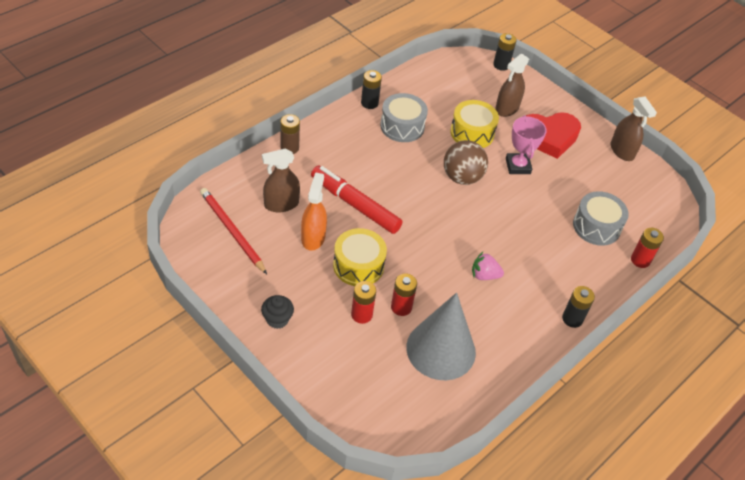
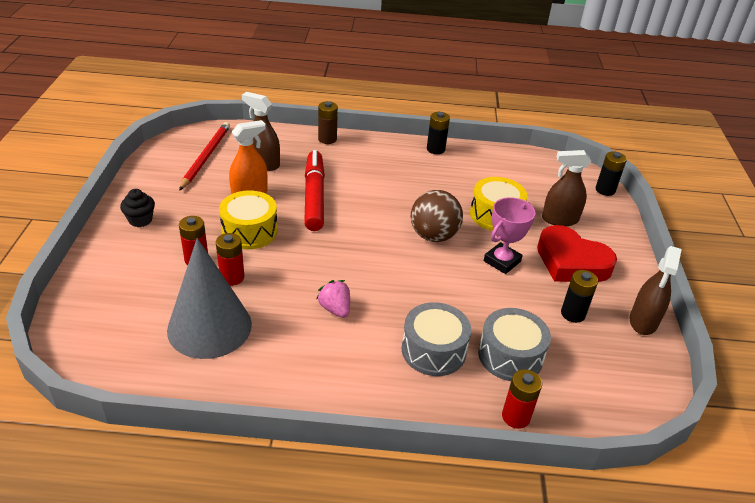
camera: 50 degrees right, 10 degrees down
(402, 126) = (438, 176): grey drum -> grey drum (433, 350)
(572, 319) = (359, 402): black battery -> black battery (573, 314)

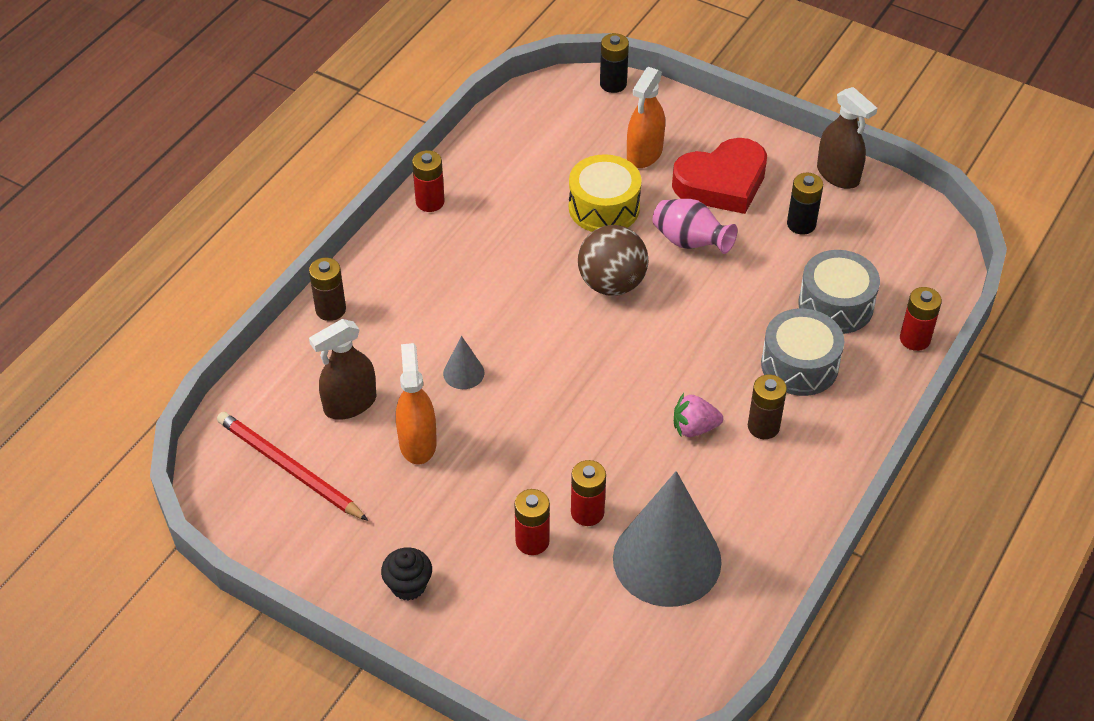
camera: 60 degrees left, 10 degrees up
(249, 231) = (501, 467): yellow drum -> none
(314, 196) = (463, 373): red marker -> grey cone
(360, 346) = (763, 427): none -> brown battery
(435, 149) = (430, 202): black battery -> red battery
(502, 261) = (690, 242): pink trophy -> pink vase
(560, 219) = (644, 154): brown spray bottle -> orange spray bottle

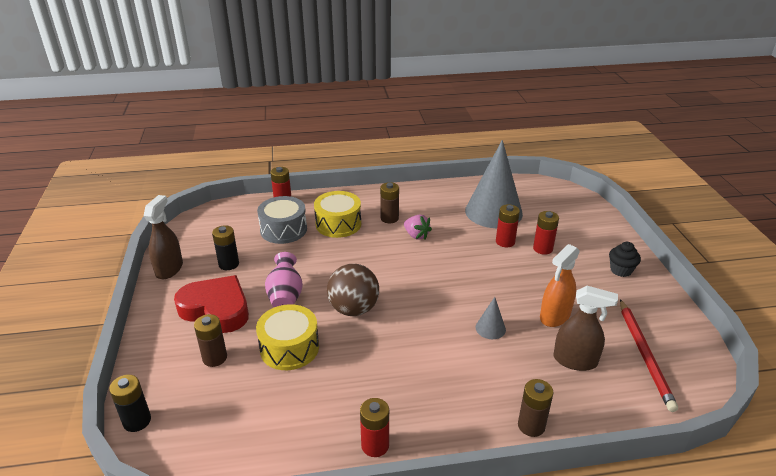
camera: 130 degrees left, 15 degrees down
(644, 154) = (215, 358): orange spray bottle -> brown battery
(799, 365) = (338, 224): grey drum -> yellow drum

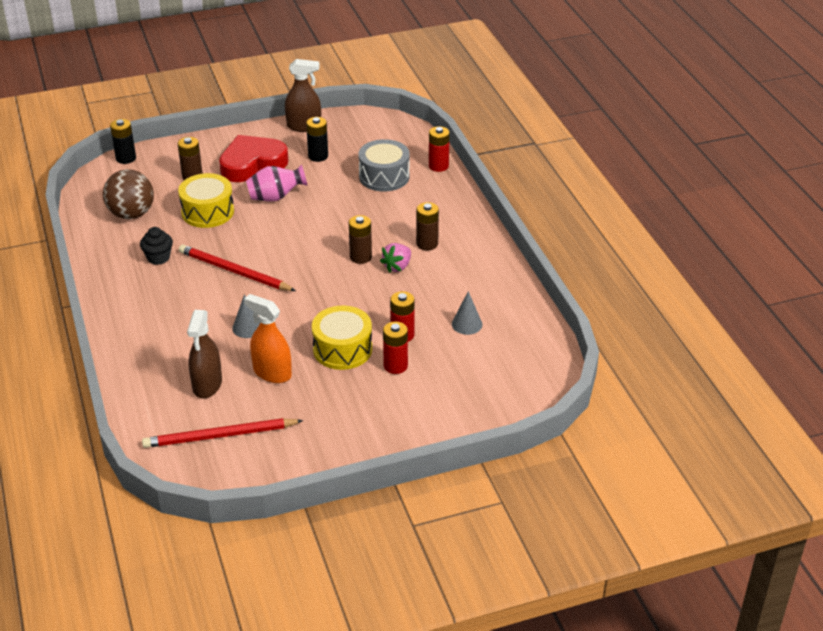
camera: 80 degrees right, 5 degrees up
(216, 309) = (252, 164): red heart -> red heart turned 135 degrees counterclockwise
(338, 224) = (405, 210): yellow drum -> yellow drum (342, 349)
(353, 309) = (264, 239): brown ball -> brown ball (131, 214)
(375, 445) = (104, 271): red battery -> none
(401, 333) = (234, 271): none -> red pencil
(493, 212) = (467, 324): grey cone -> grey cone, size x0.41
(531, 426) = (125, 354): brown battery -> brown battery (360, 257)
(621, 270) = (365, 431): black cupcake -> black cupcake (158, 258)

